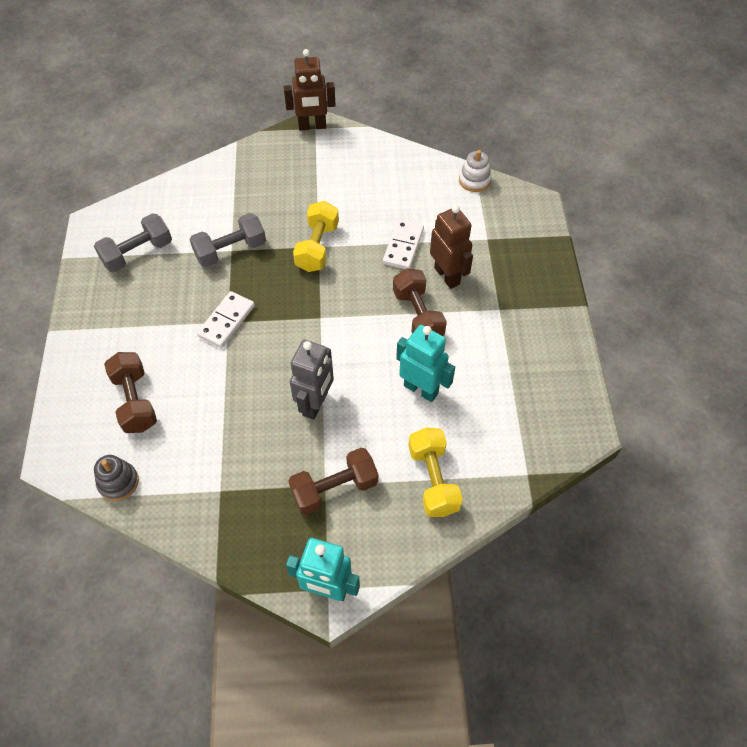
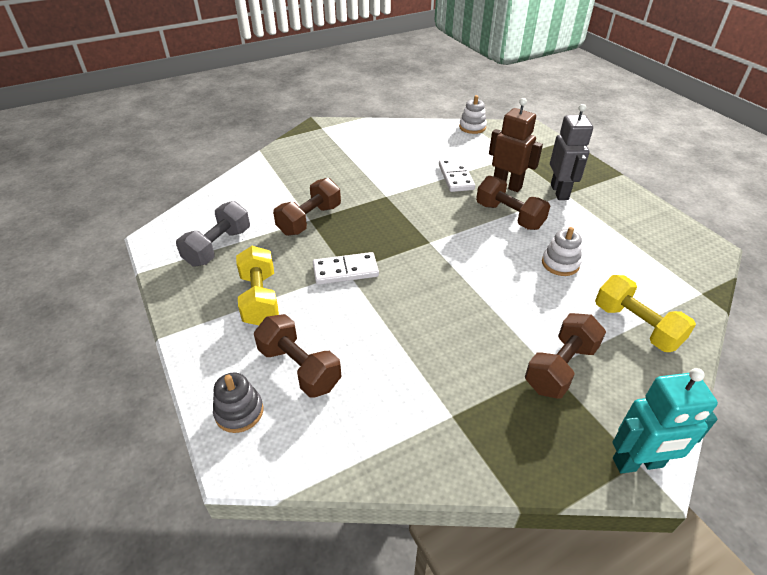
camera: 25 degrees left, 15 degrees down
(118, 482) = (334, 454): grey stacking toy -> grey stacking toy (239, 412)
(226, 321) = (345, 271): white domino -> white domino turned 75 degrees clockwise
(230, 251) = (310, 220): grey dumbbell -> brown dumbbell
(312, 126) = (318, 127): brown robot -> none
(315, 404) = (482, 306): grey robot -> grey robot (559, 192)
(317, 247) = (386, 196): yellow dumbbell -> yellow dumbbell (260, 298)
(421, 389) = (560, 264): turquoise robot -> white stacking toy

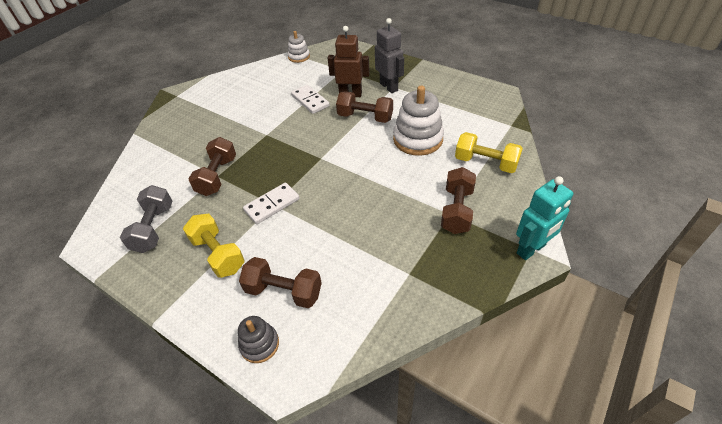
camera: 25 degrees left, 5 degrees up
(560, 264) = (418, 139): white stacking toy -> white stacking toy, size x1.81

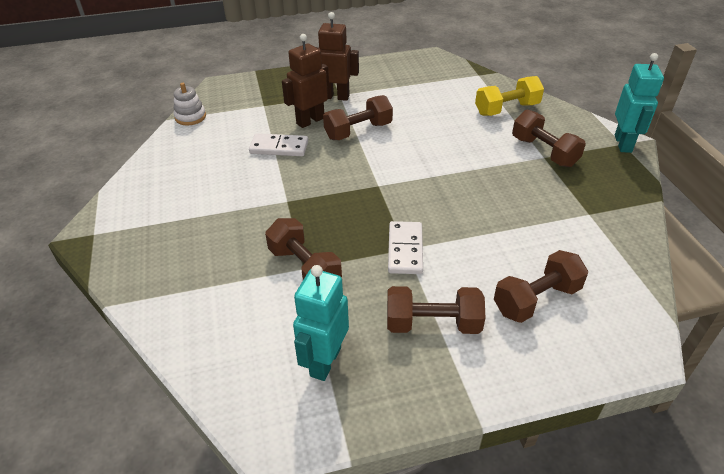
camera: 50 degrees left, 5 degrees down
(154, 228) = (325, 361): grey dumbbell -> turquoise robot
(218, 254) = (433, 324): yellow dumbbell -> brown dumbbell
(259, 344) = (589, 349): grey stacking toy -> none
(389, 87) = (335, 96): grey robot -> brown robot
(418, 139) = (432, 122): white stacking toy -> none

